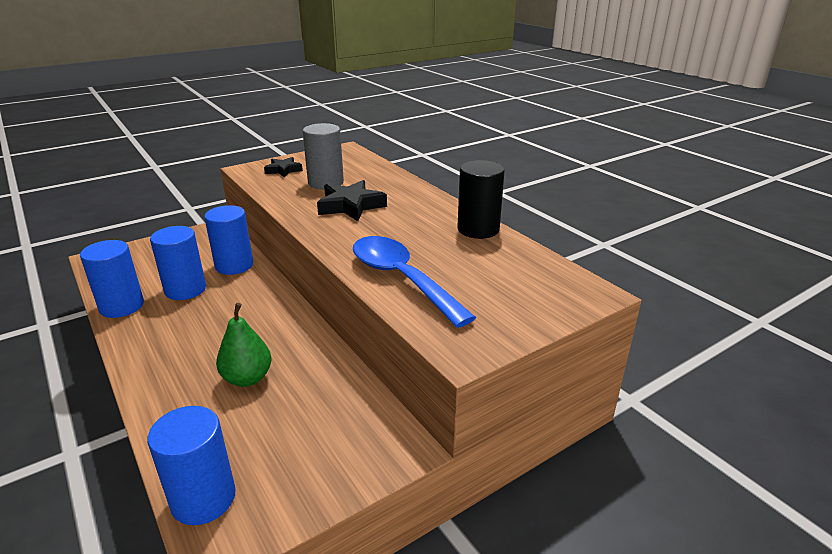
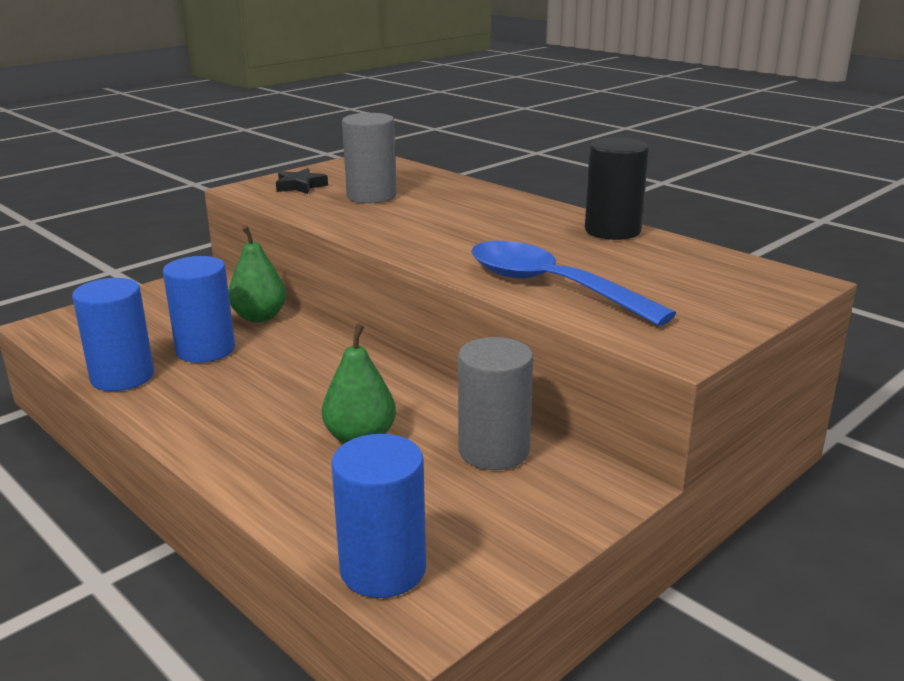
camera: 10 degrees left, 5 degrees down
(234, 265) = (259, 317): blue cylinder -> green pear
(333, 402) = (494, 451): none -> grey cylinder
(350, 206) = (425, 218): black star -> none

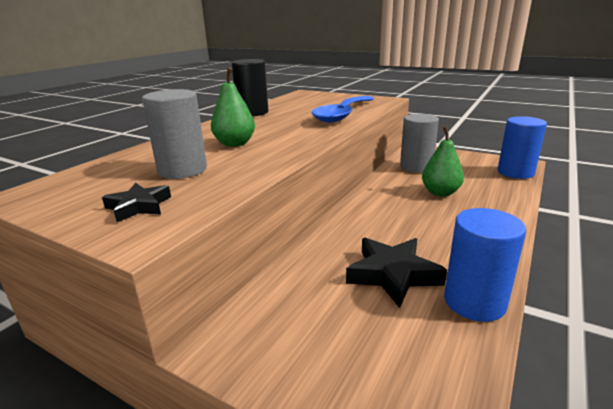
camera: 105 degrees left, 0 degrees up
(205, 350) = (393, 274): blue cylinder -> black star
(259, 317) = (314, 267): green pear -> green pear (235, 144)

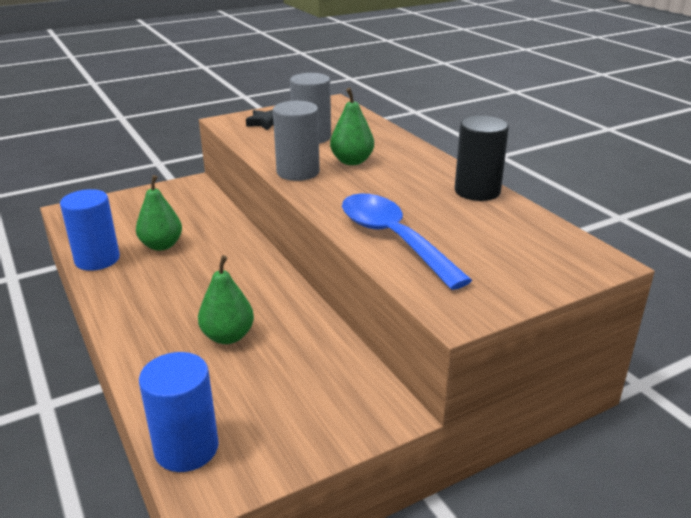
camera: 120 degrees right, 5 degrees up
(393, 274) = (161, 245): black star -> green pear
(416, 167) = (317, 364): grey cylinder -> grey cylinder (298, 172)

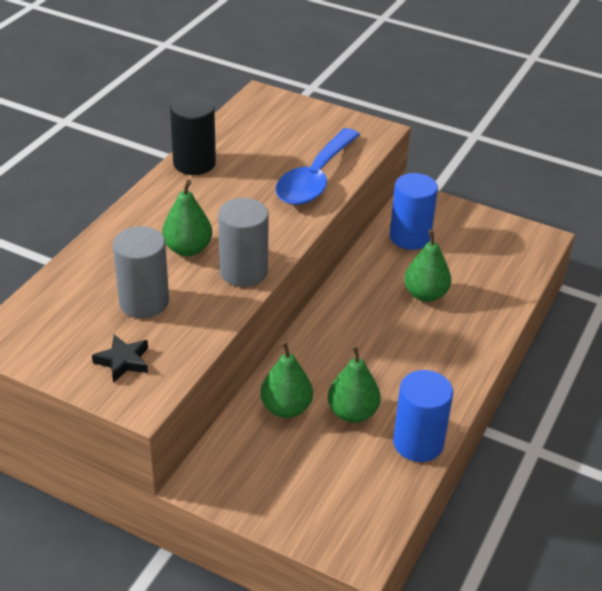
camera: 125 degrees left, 10 degrees up
(186, 448) = (526, 258): blue cylinder -> blue cylinder (410, 237)
(203, 224) = (286, 408): none -> green pear

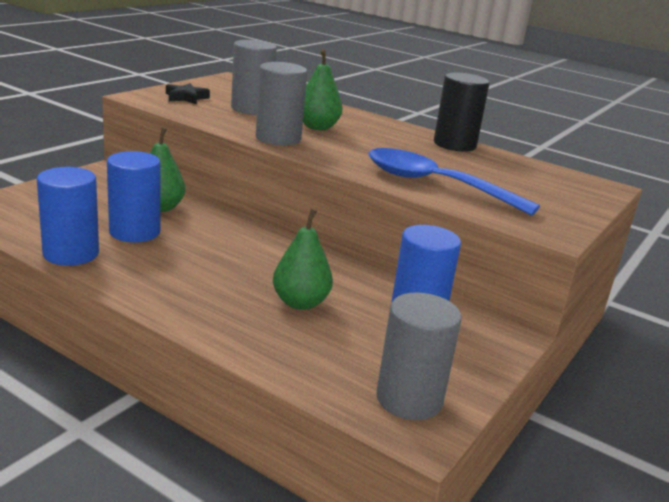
camera: 95 degrees right, 15 degrees down
(352, 413) = (134, 232): green pear -> blue cylinder
(513, 242) = (409, 399): none -> grey cylinder

